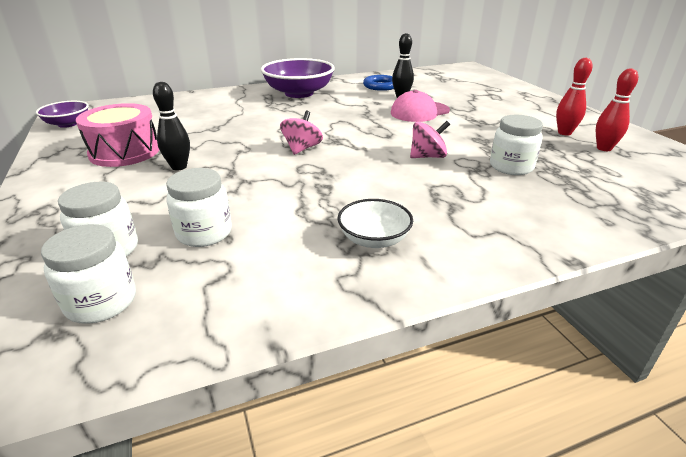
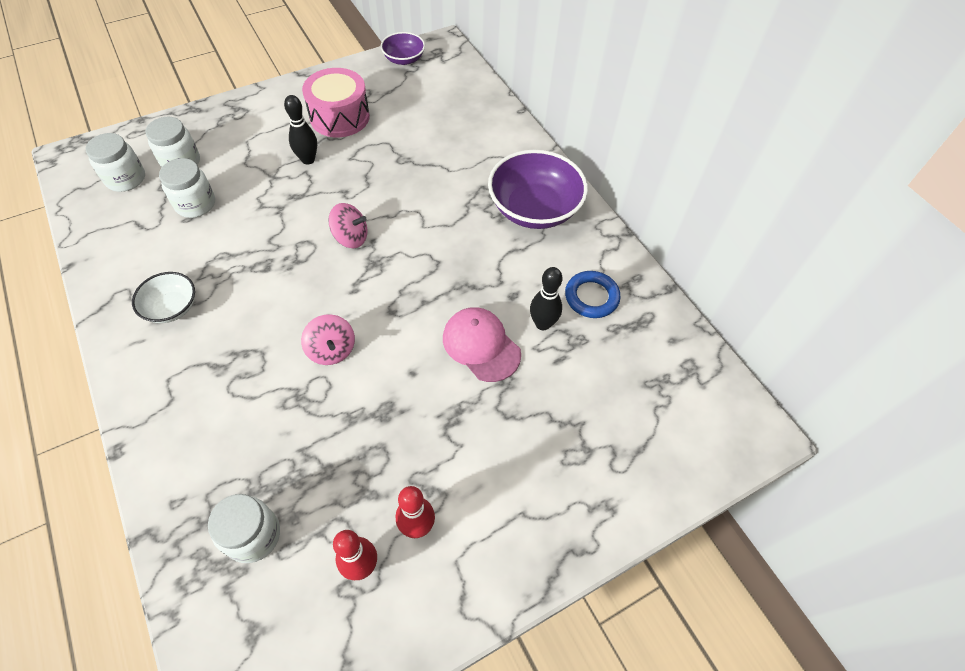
camera: 80 degrees right, 25 degrees up
(511, 167) = (303, 433): white jar -> white jar (253, 535)

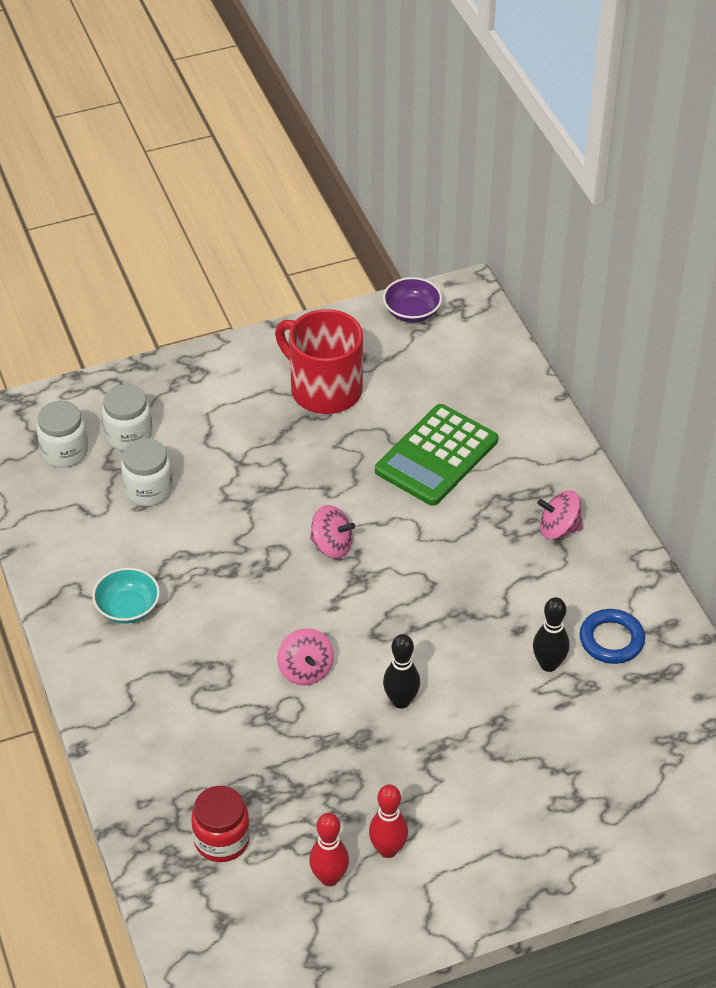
camera: 10 degrees right, 10 degrees down
(172, 307) = (128, 608): white bowl -> turquoise bowl
(253, 535) = (222, 840): white jar -> red jar
(308, 160) = (283, 444): black bowling pin -> black bowling pin (401, 701)
(339, 117) = (324, 389): pink drum -> red mug
(431, 160) = (436, 456): none -> green calculator
(481, 345) = (474, 681): pink cap -> none
(534, 209) = (558, 529): purple bowl -> pink spinning top

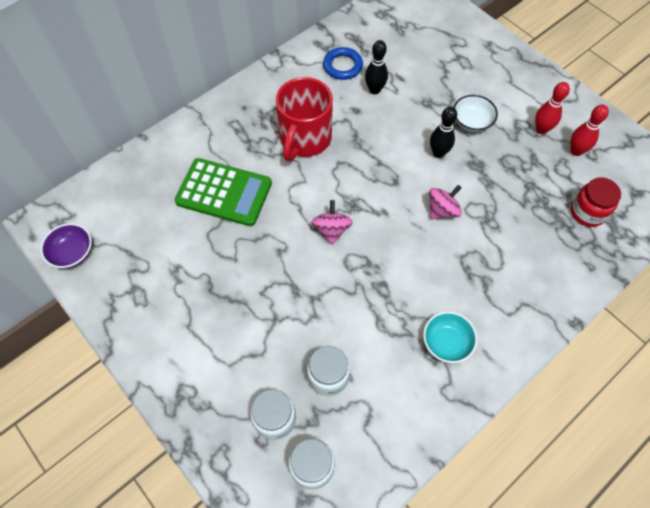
camera: 110 degrees left, 15 degrees up
(324, 389) = (177, 287): red mug -> red mug (304, 139)
(440, 764) = (472, 122): none -> white bowl
(558, 529) = (265, 110): pink spinning top -> none

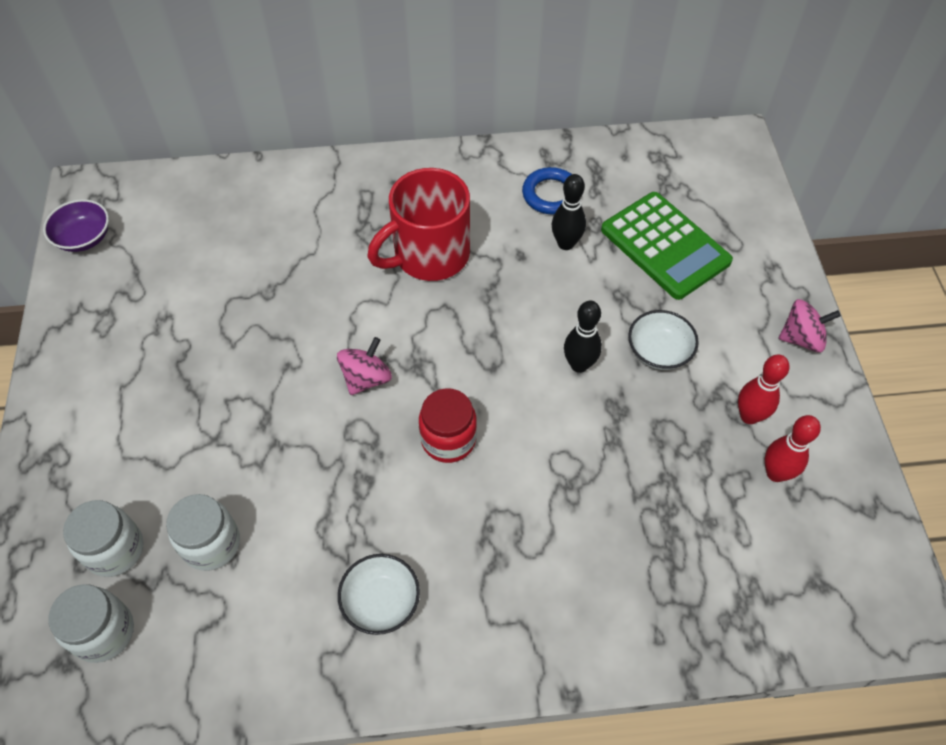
camera: 35 degrees right, 5 degrees down
(224, 192) = (286, 264): green calculator -> green calculator (665, 246)
(442, 210) = (520, 438): pink spinning top -> pink spinning top (801, 338)
(446, 342) = (381, 601): turquoise bowl -> white bowl
(587, 212) = (719, 564): red jar -> red jar (448, 439)

